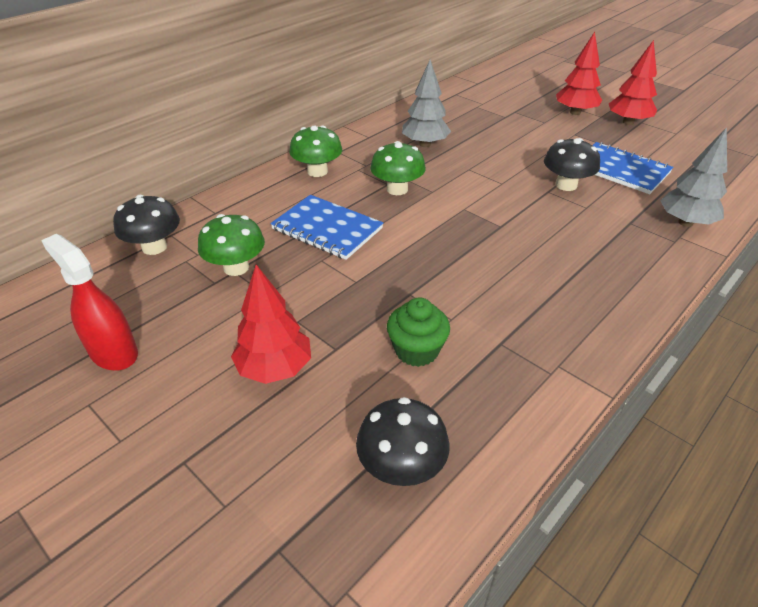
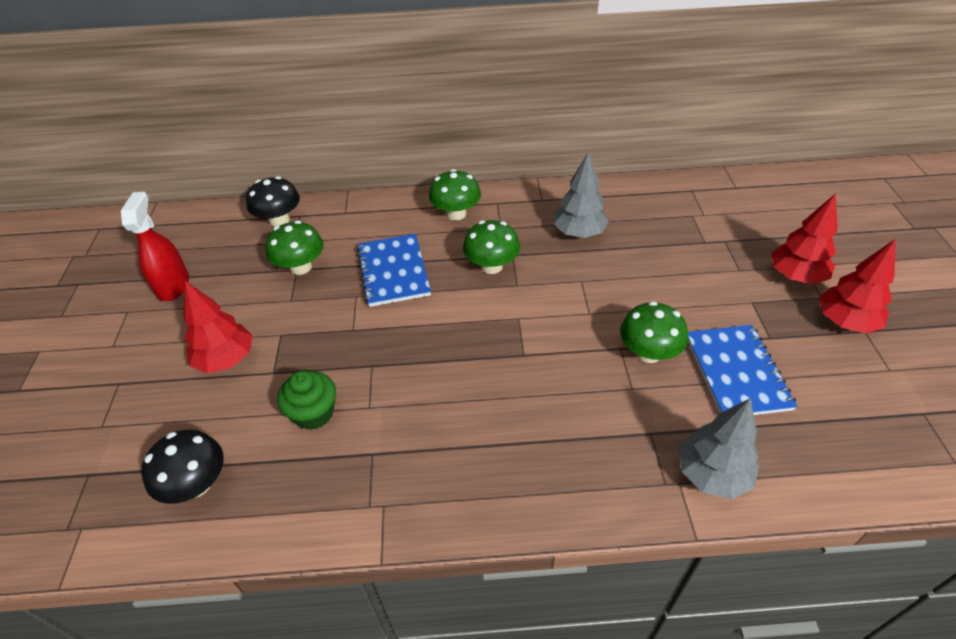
camera: 45 degrees right, 5 degrees up
(566, 185) = (648, 353): black mushroom -> green mushroom

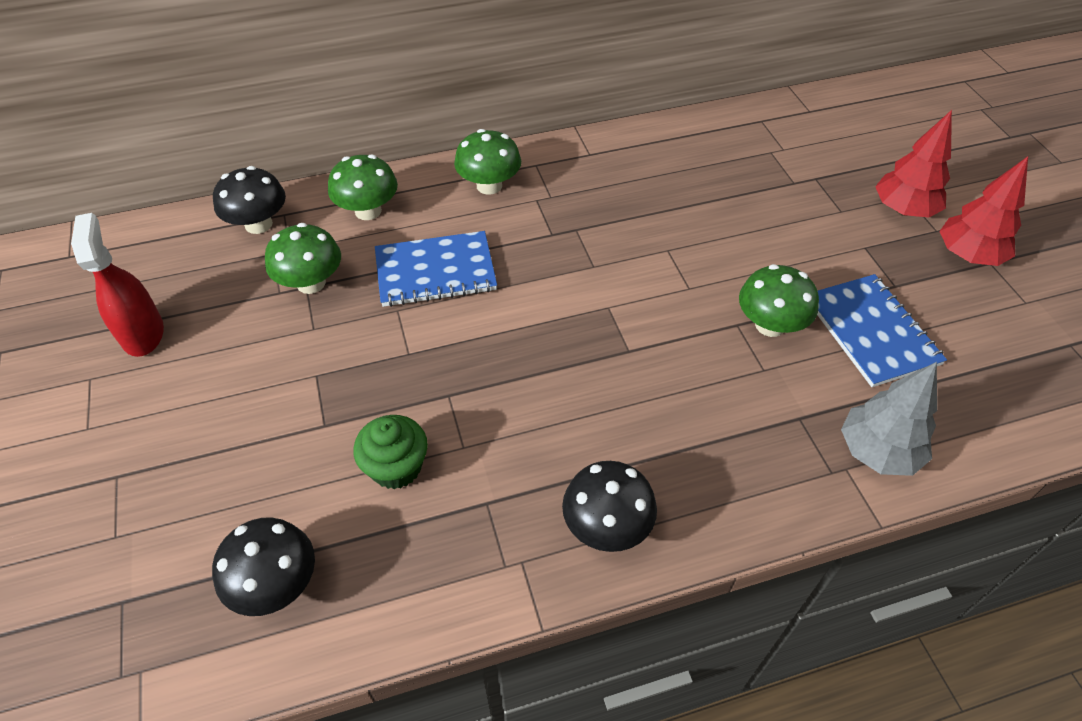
camera: 15 degrees left, 5 degrees up
(226, 360) = (255, 420): red tree -> none
(394, 271) = (435, 271): blue notebook -> blue notebook turned 75 degrees counterclockwise
(459, 491) = (606, 526): none -> black mushroom
(491, 266) = (555, 247): green mushroom -> green mushroom (368, 211)
(579, 233) = (647, 191): grey tree -> none

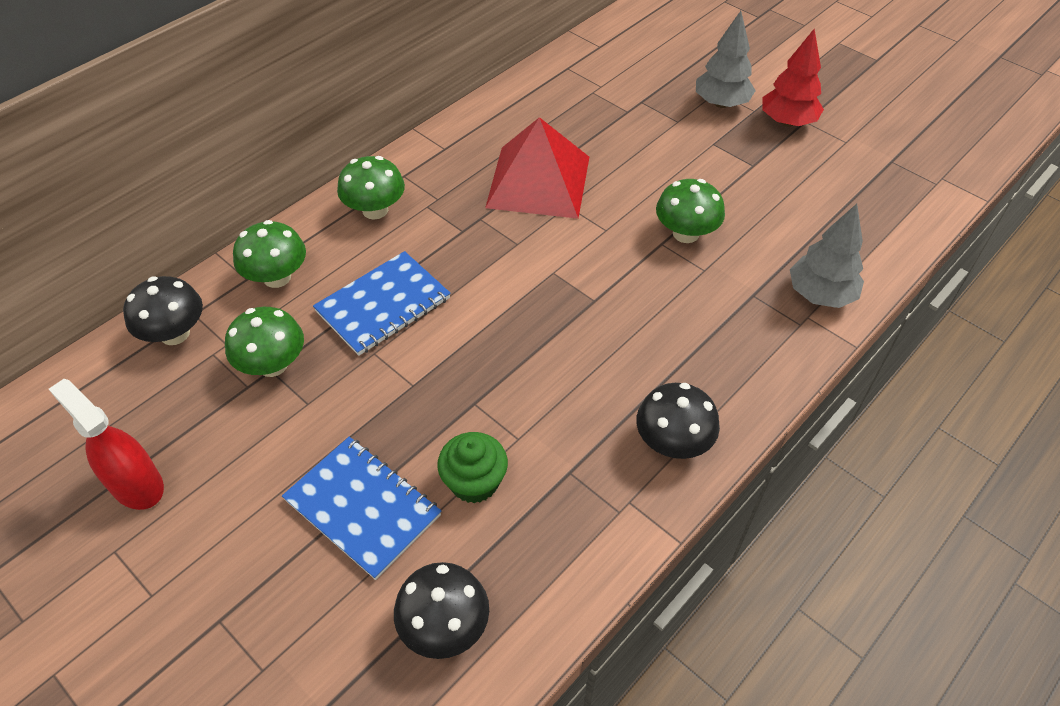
camera: 30 degrees left, 0 degrees up
(655, 216) = (538, 181): none -> red pyramid
(871, 331) = (759, 207): blue notebook -> blue notebook (362, 508)
(903, 210) = (721, 103): red tree -> grey tree

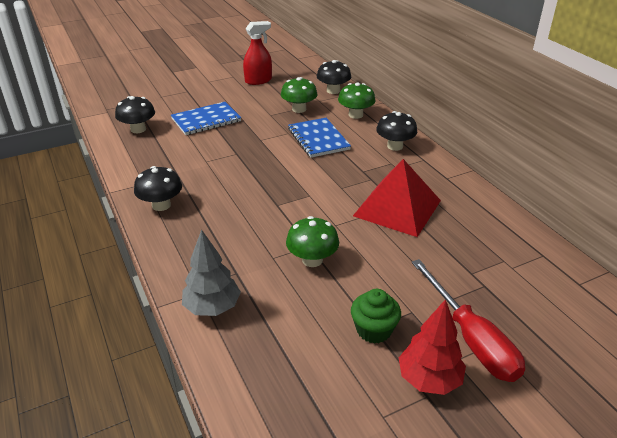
camera: 110 degrees right, 15 degrees down
(375, 210) = (395, 146): green mushroom -> black mushroom
(474, 482) = (193, 146): green cupcake -> green cupcake (374, 330)
(721, 103) = (471, 339): grey tree -> red screwdriver

